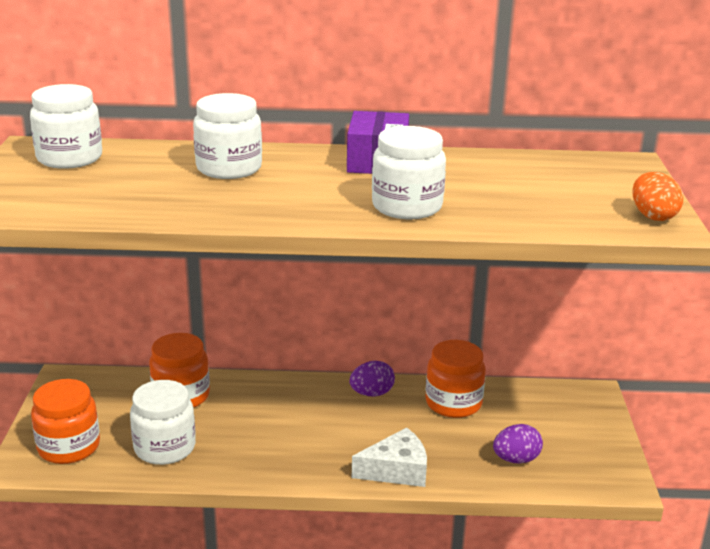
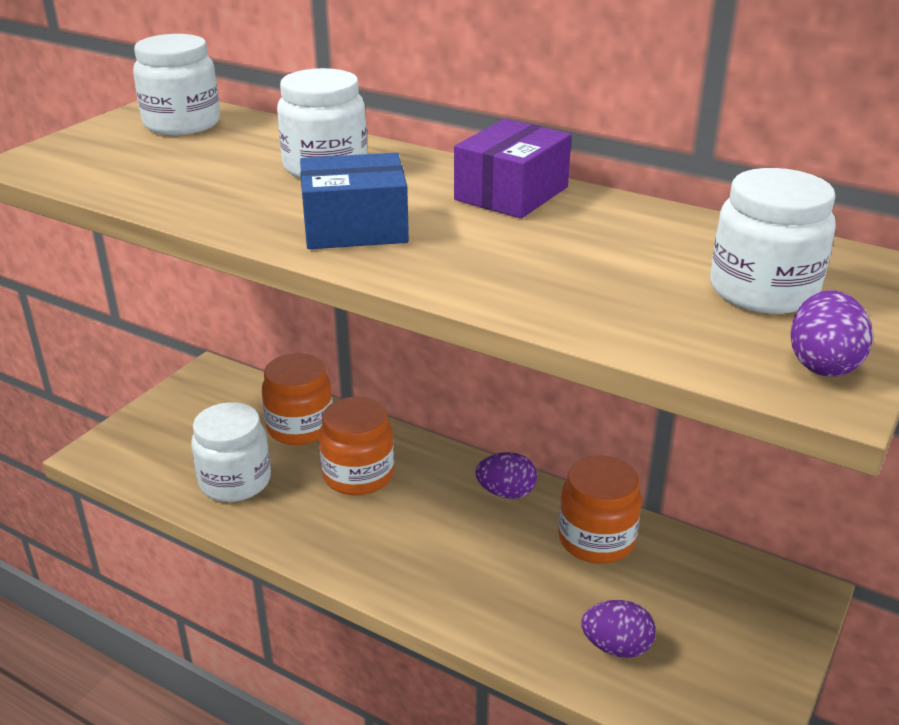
camera: 30 degrees right, 5 degrees up
(69, 447) = (150, 448): orange jar -> orange jar (358, 475)
(306, 202) = (355, 227): none -> blue box
(396, 470) = (454, 602): white cheese -> none
(407, 207) = (469, 262): white jar -> white jar (763, 291)
(653, 216) = (823, 364): orange egg -> purple egg

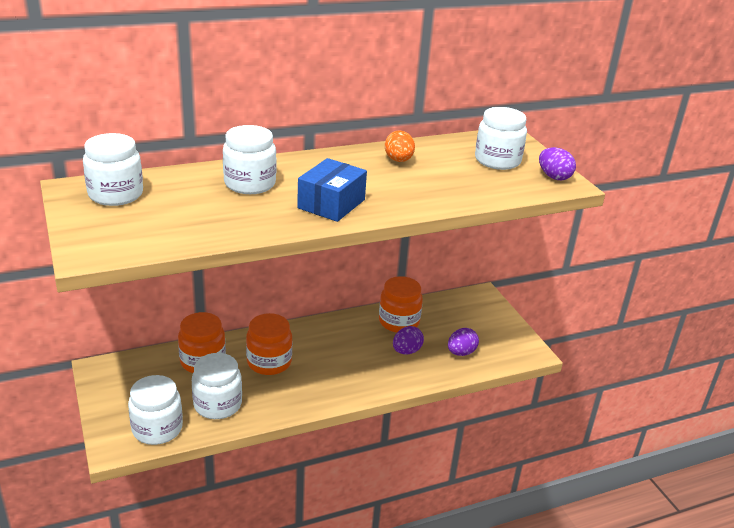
camera: 55 degrees left, 0 degrees up
(150, 463) = (157, 429): none -> white jar
(506, 493) = (340, 327): purple egg -> purple egg (406, 351)
(511, 193) = (350, 161): purple box -> none
(584, 221) = (398, 160): none -> orange egg

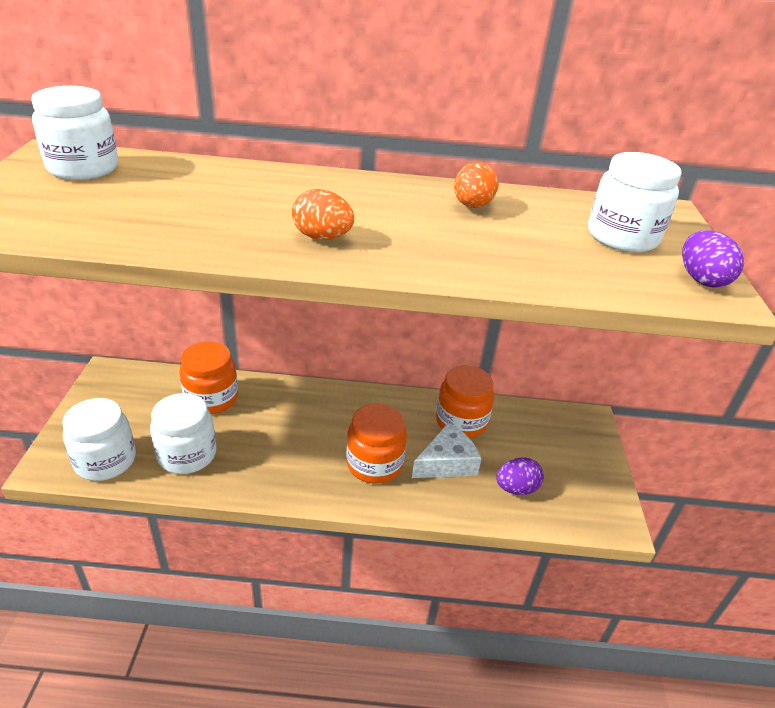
camera: 25 degrees right, 5 degrees up
(250, 184) = (247, 191): white jar -> none
(269, 362) = (279, 422): orange jar -> orange jar (374, 464)
(331, 204) = (322, 237): blue box -> orange egg
(406, 351) = (446, 462): purple egg -> white cheese

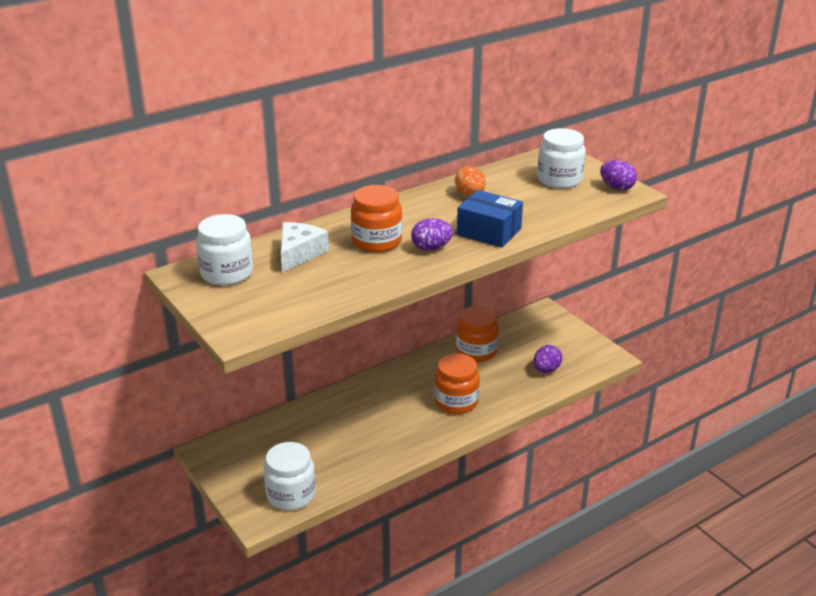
camera: 35 degrees left, 5 degrees down
(187, 454) = (338, 462): white jar -> none
(211, 398) = (304, 424): orange jar -> orange jar (377, 241)
(322, 237) = (431, 248): orange egg -> purple egg
(425, 252) = (489, 232): none -> blue box
(446, 462) = (495, 378): white cheese -> white cheese (299, 253)

